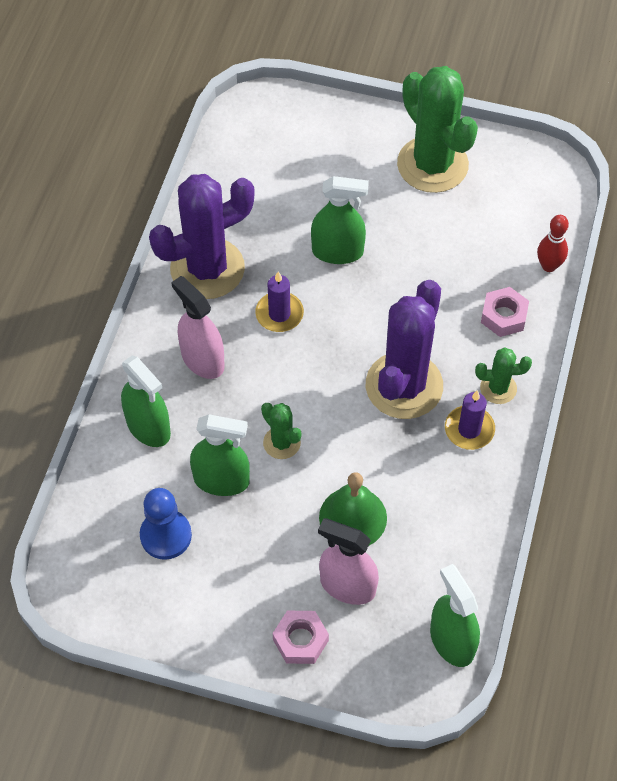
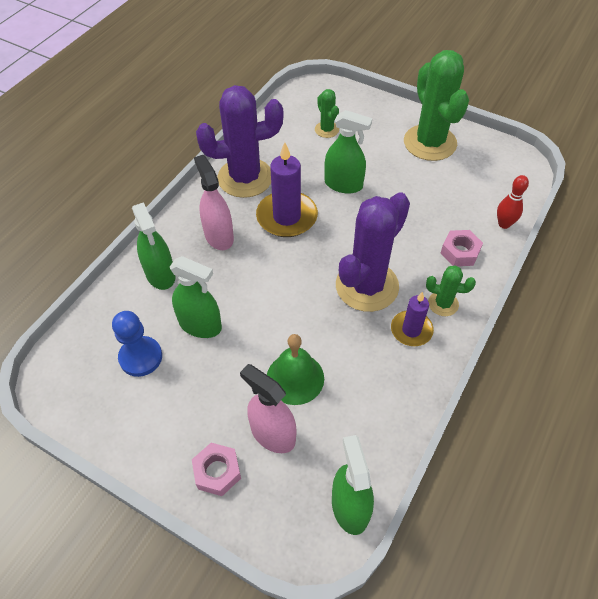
camera: 15 degrees right, 5 degrees down
(279, 314) = (287, 217): purple candle -> purple candle, size x1.65
(281, 443) = (257, 307): green cactus -> green cactus (326, 130)

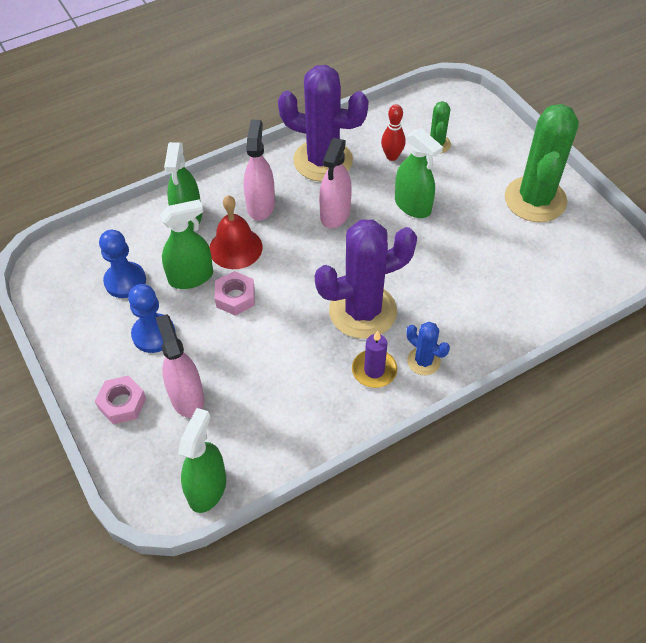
camera: 30 degrees right, 0 degrees up
(200, 325) = (191, 277): green spray bottle -> green spray bottle turned 75 degrees counterclockwise
(202, 393) = (154, 334): none -> blue pawn
(222, 282) = (235, 248): none -> red bell
(287, 217) = (335, 214): purple candle -> pink spray bottle
(295, 378) = (238, 360): green bell -> none
(443, 304) = (423, 361): green cactus -> blue cactus
(460, 252) = (479, 321): pink nut -> pink nut (235, 297)
(504, 224) = (549, 314): red bowling pin -> red bowling pin (392, 156)

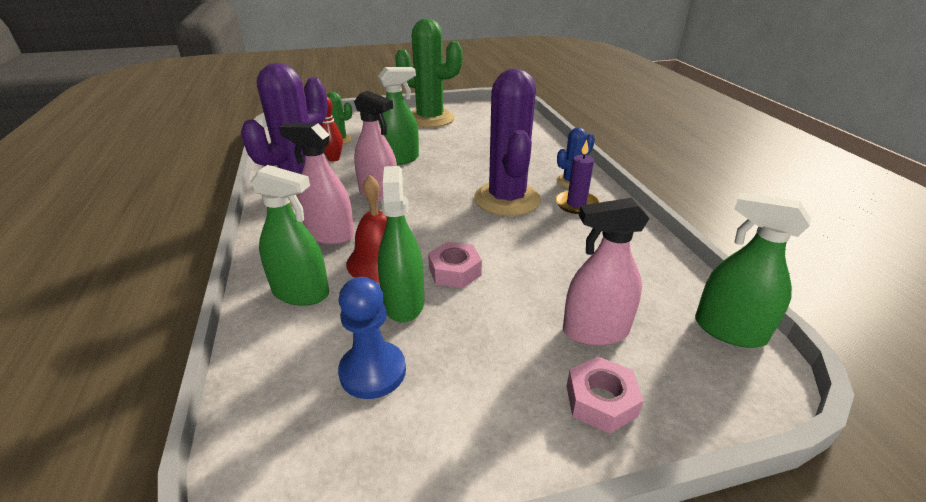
camera: 75 degrees left, 20 degrees down
(154, 334) = (485, 351): blue pawn -> none

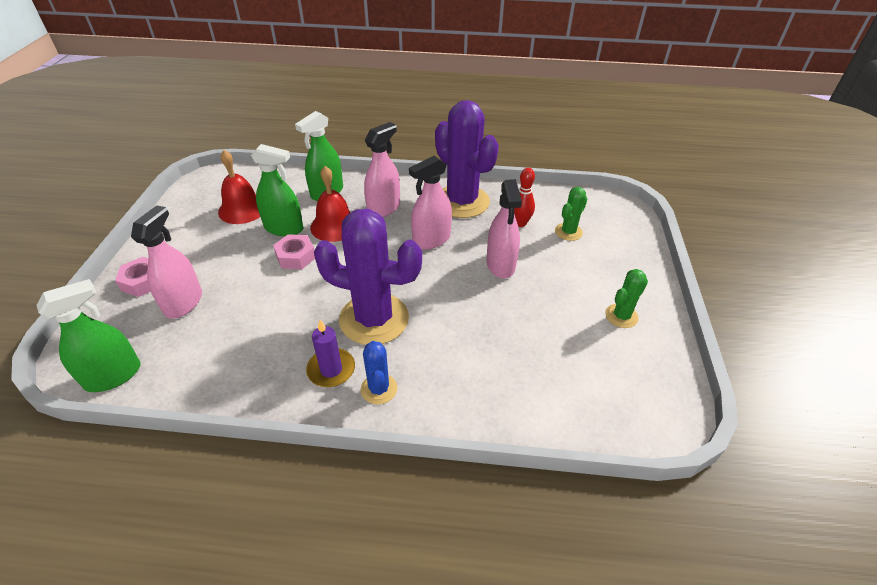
camera: 110 degrees right, 10 degrees up
(373, 371) = (242, 209): blue pawn -> red bell
(399, 159) = (500, 265): green spray bottle -> pink spray bottle
(430, 119) = (621, 316): green cactus -> green cactus, size x0.47

